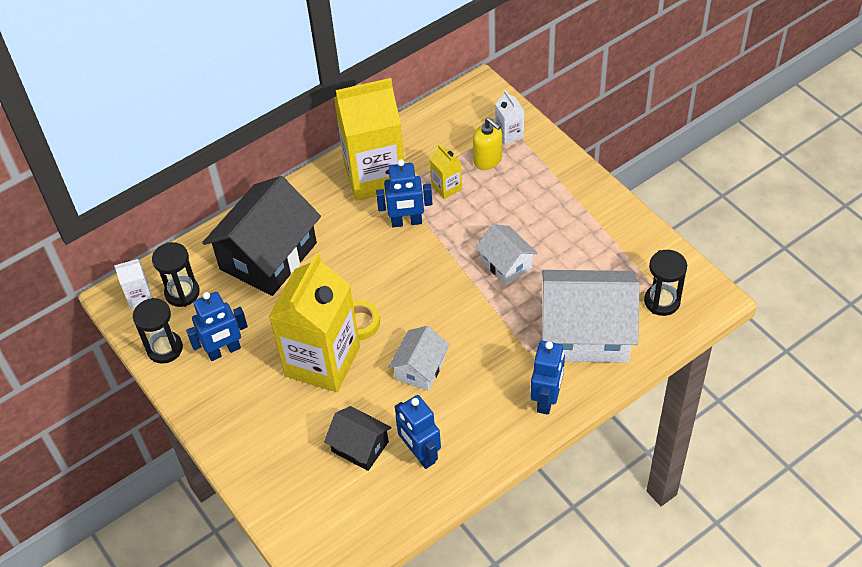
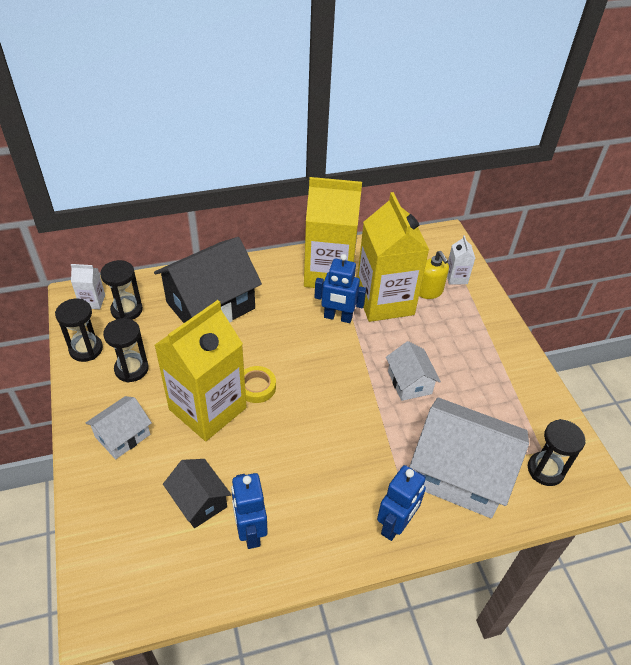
camera: 15 degrees right, 5 degrees down
(224, 351) = (131, 369): blue robot -> black hourglass
(420, 368) = (290, 448): white house -> white house (122, 436)
(446, 187) = (384, 301): yellow carton -> yellow carton, size x2.38

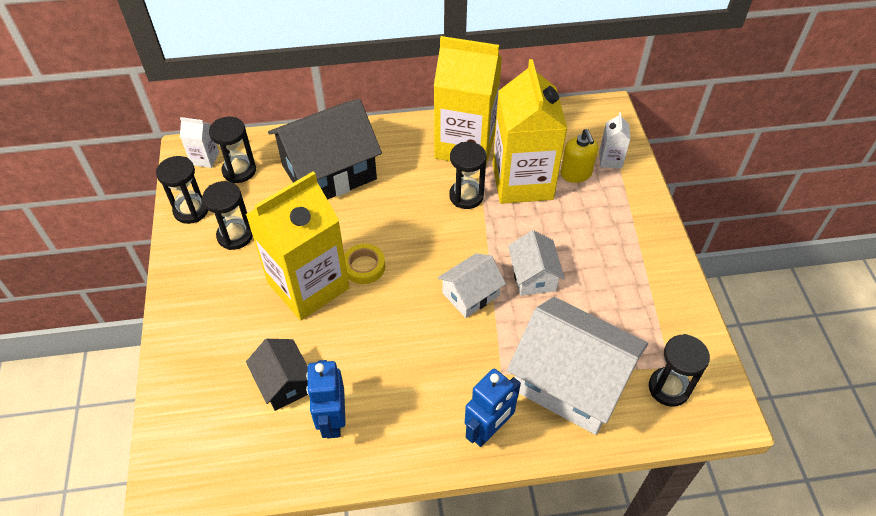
camera: 10 degrees right, 5 degrees up
(122, 436) = (216, 306): white house -> white house (470, 294)
(338, 317) = (466, 196): blue robot -> black hourglass

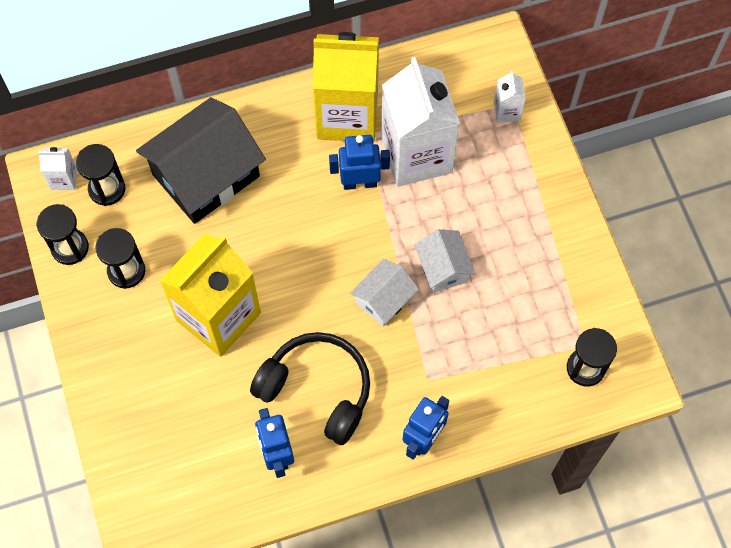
camera: 10 degrees left, 15 degrees up
(284, 383) = (222, 425): black house -> none
(364, 266) = (270, 285): yellow tape -> none
(388, 365) = (317, 390): none -> black headphones
(466, 196) = (359, 183): black hourglass -> blue robot
(522, 182) = (416, 154): yellow carton -> white carton
(570, 381) = (493, 377): white house -> none
(576, 174) = (472, 135): yellow soap dispenser -> none

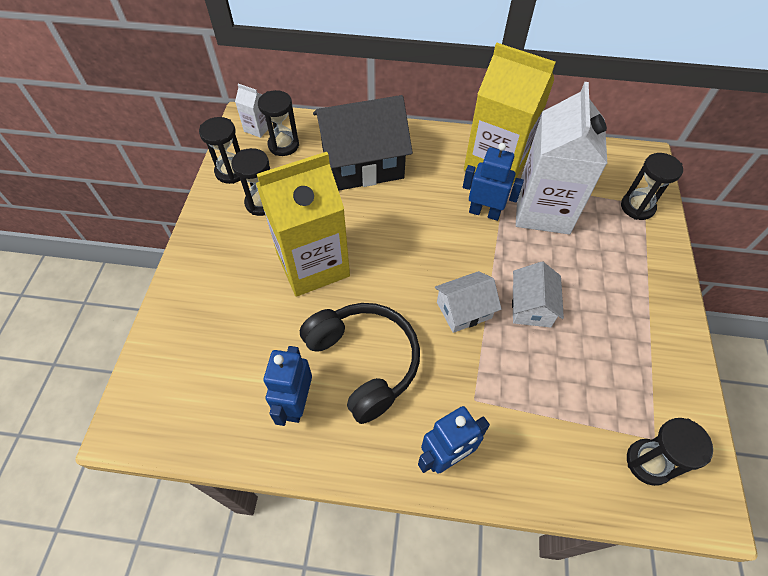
camera: 25 degrees right, 10 degrees down
(507, 111) = (637, 207): white carton -> black hourglass

